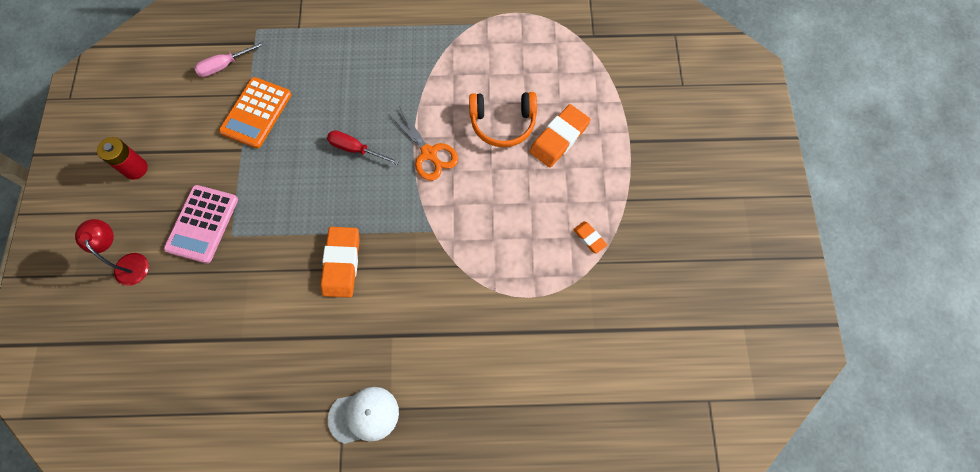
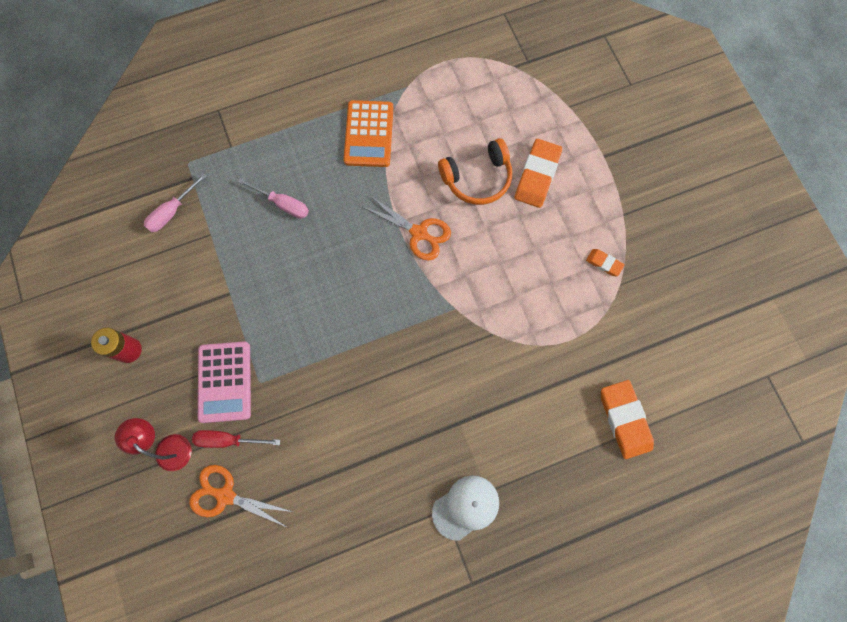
camera: 20 degrees left, 5 degrees up
(158, 323) = (226, 495): none -> orange scissors
(256, 113) = (228, 250): orange calculator -> orange calculator (369, 134)
(321, 89) = (283, 204): none -> pink screwdriver
(341, 263) = (381, 371): orange eraser -> orange eraser (624, 419)
(356, 149) = (345, 253): red screwdriver -> red screwdriver (228, 440)

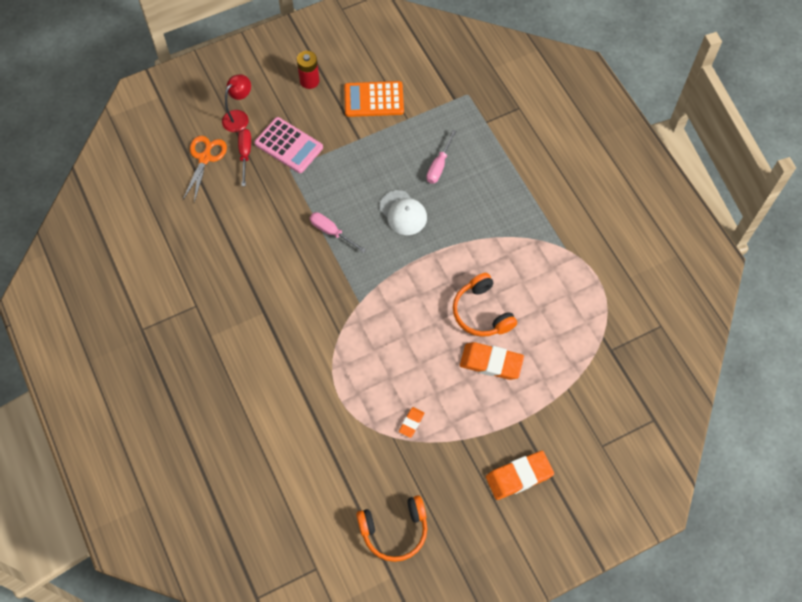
camera: 85 degrees right, 10 degrees down
(172, 212) = (423, 90): pink screwdriver -> pink screwdriver (331, 232)
(225, 382) = (288, 145): pink calculator -> pink calculator turned 135 degrees counterclockwise
(369, 134) = (513, 222): orange calculator -> orange calculator (374, 99)
(419, 233) = (424, 269): orange scissors -> none
(466, 507) = (198, 321): white cap -> white cap (403, 213)
(624, 419) = (271, 441): orange eraser -> orange eraser (519, 476)
(723, 291) = (394, 530): none -> orange headphones

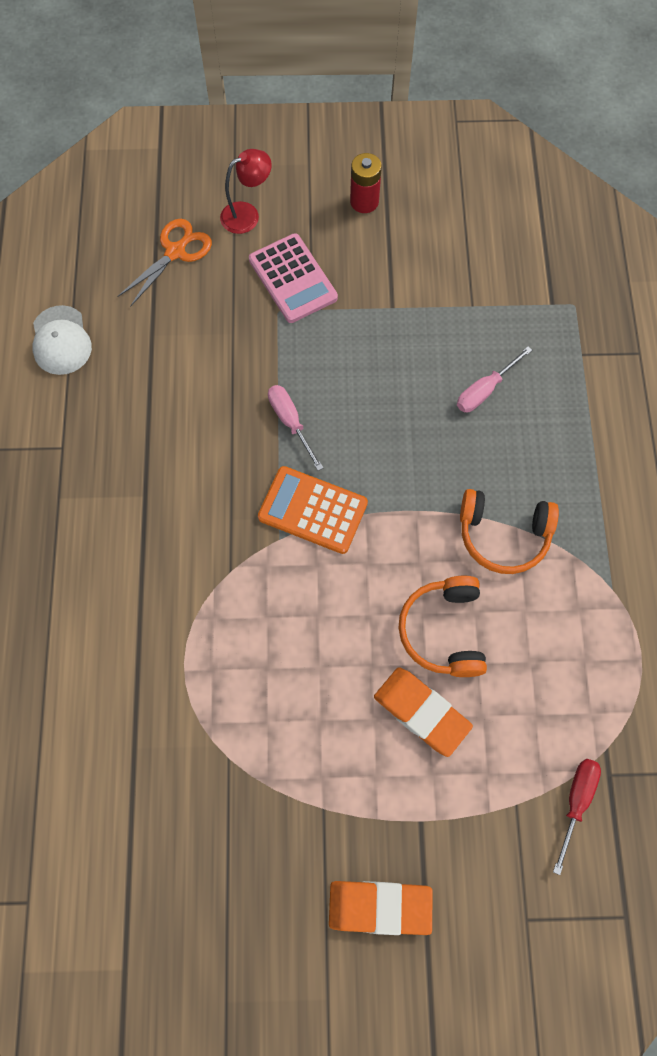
camera: 25 degrees right, 5 degrees up
(245, 154) = (230, 267): red screwdriver -> red screwdriver (576, 802)
(374, 99) = (438, 261): orange calculator -> orange calculator (313, 510)
(394, 530) = (162, 900): orange headphones -> orange headphones (503, 535)
(403, 213) = (402, 437): white cap -> white cap (61, 340)
(411, 423) = (265, 749): orange eraser -> none

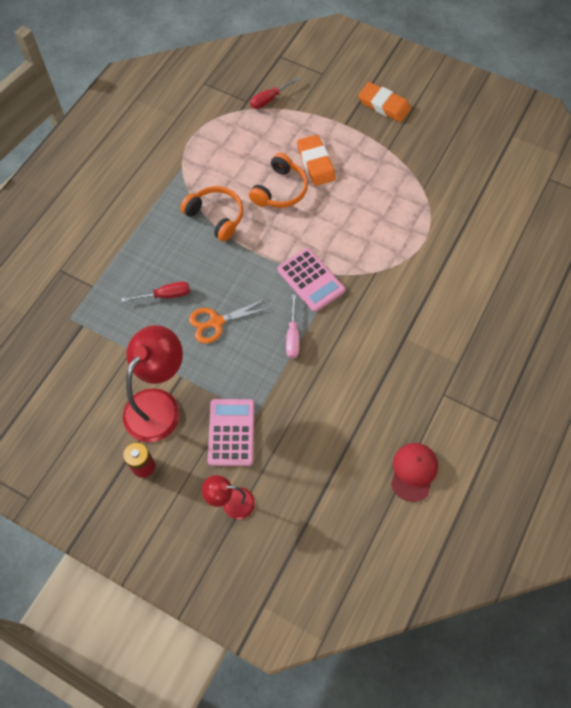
camera: 150 degrees left, 5 degrees down
(61, 340) = (413, 472): white cap -> red cap
(175, 252) = (300, 500): orange scissors -> orange scissors (216, 322)
(313, 510) = (310, 280): orange calculator -> pink calculator
(395, 266) = (158, 404): none -> red lamp
(485, 390) = (165, 295): pink screwdriver -> red screwdriver

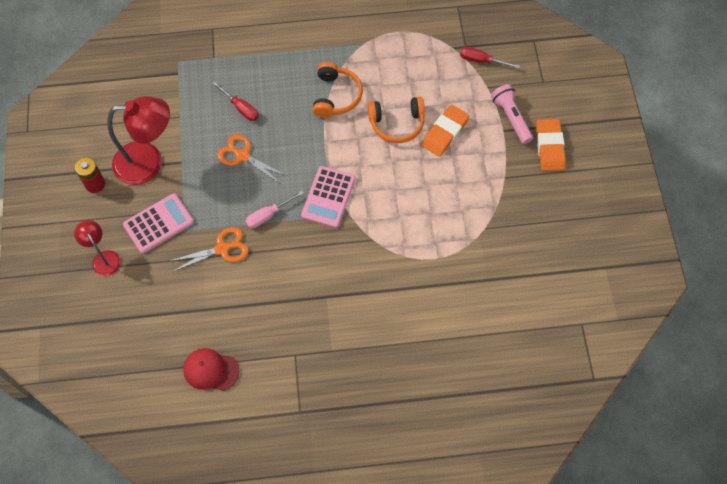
camera: 55 degrees right, 0 degrees up
(298, 393) = (222, 249): none -> orange scissors
(338, 112) = (511, 118): none -> pink flashlight
(413, 472) = (211, 370): red cap -> red cap turned 150 degrees counterclockwise

